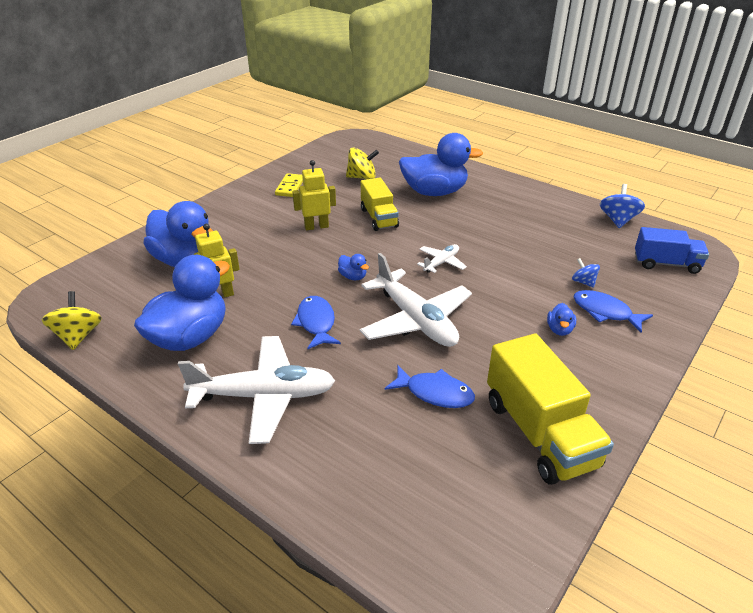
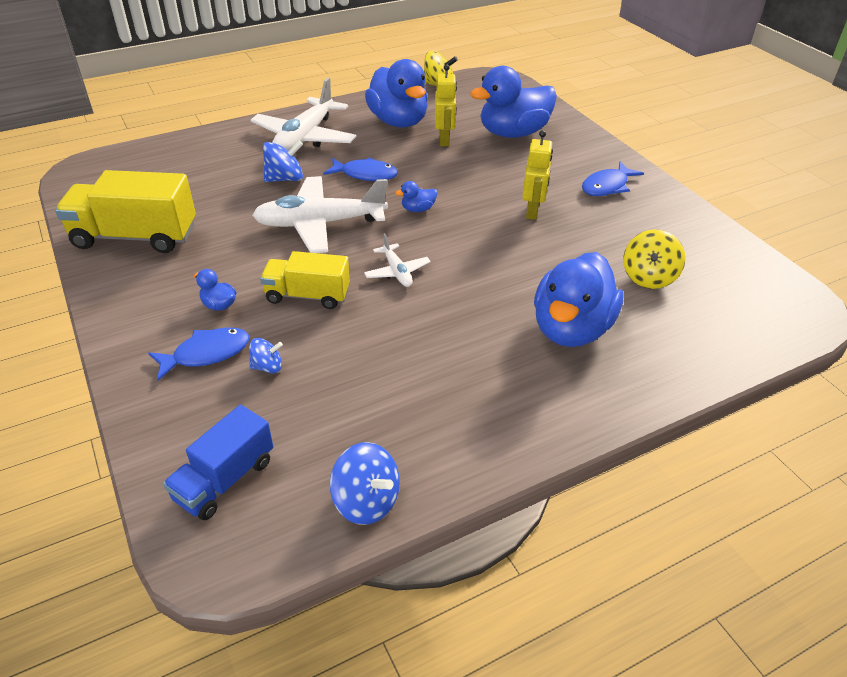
camera: 115 degrees right, 5 degrees up
(290, 187) = (643, 215): yellow domino -> none
(360, 373) = (285, 179): none -> blue spinning top
(379, 218) = (526, 259): yellow truck -> yellow truck (308, 295)
(435, 393) = (228, 204): blue fish -> blue fish (607, 186)

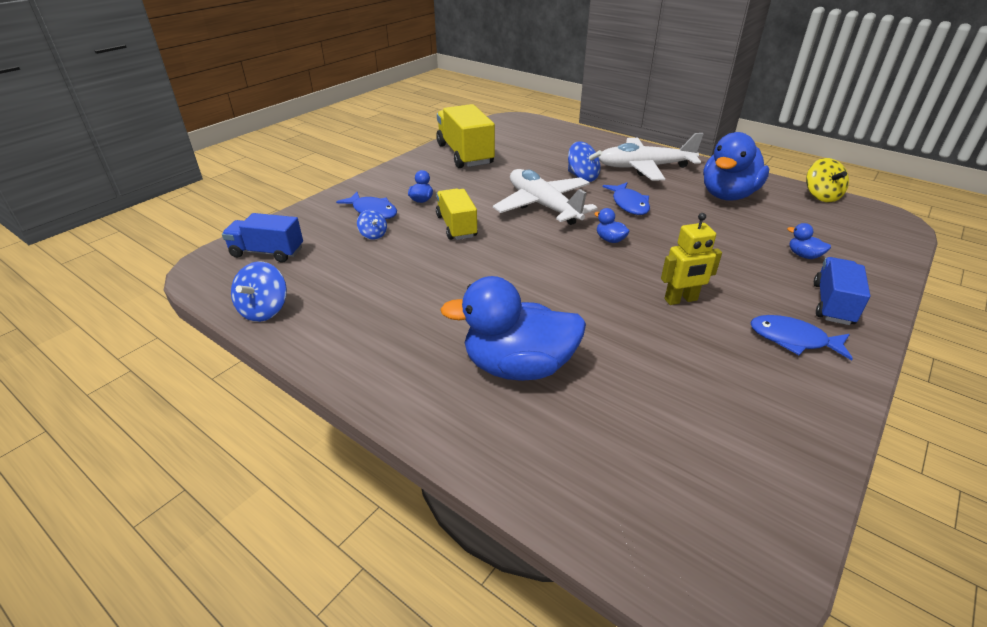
camera: 65 degrees right, 5 degrees down
(397, 272) = (516, 253): white plane -> none
(444, 140) = (733, 223): yellow robot -> none
(513, 133) = (803, 255): blue duck -> blue duck, size x0.40
(578, 152) = (832, 304): none -> blue truck
(648, 277) = (653, 406): yellow spinning top -> none

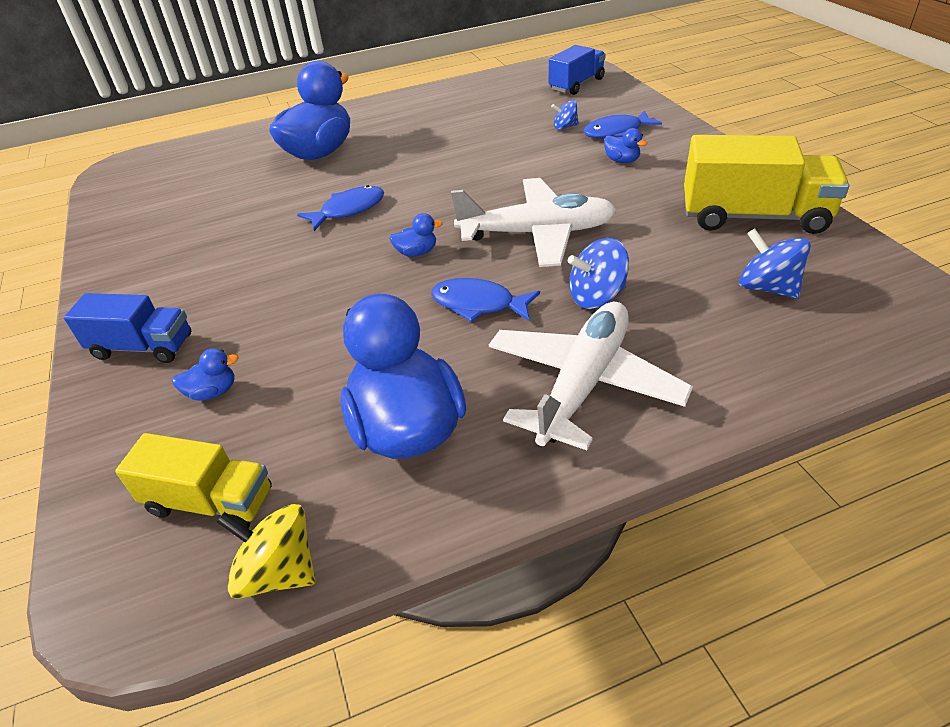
camera: 125 degrees right, 5 degrees up
(264, 310) = (492, 81): blue spinning top -> blue spinning top (767, 287)
(456, 226) = (541, 169): yellow truck -> yellow truck (210, 502)
(681, 300) = (280, 251): yellow robot -> none
(793, 339) = (160, 286): blue fish -> blue fish (348, 210)
(832, 304) = (143, 347): blue truck -> blue truck turned 45 degrees counterclockwise

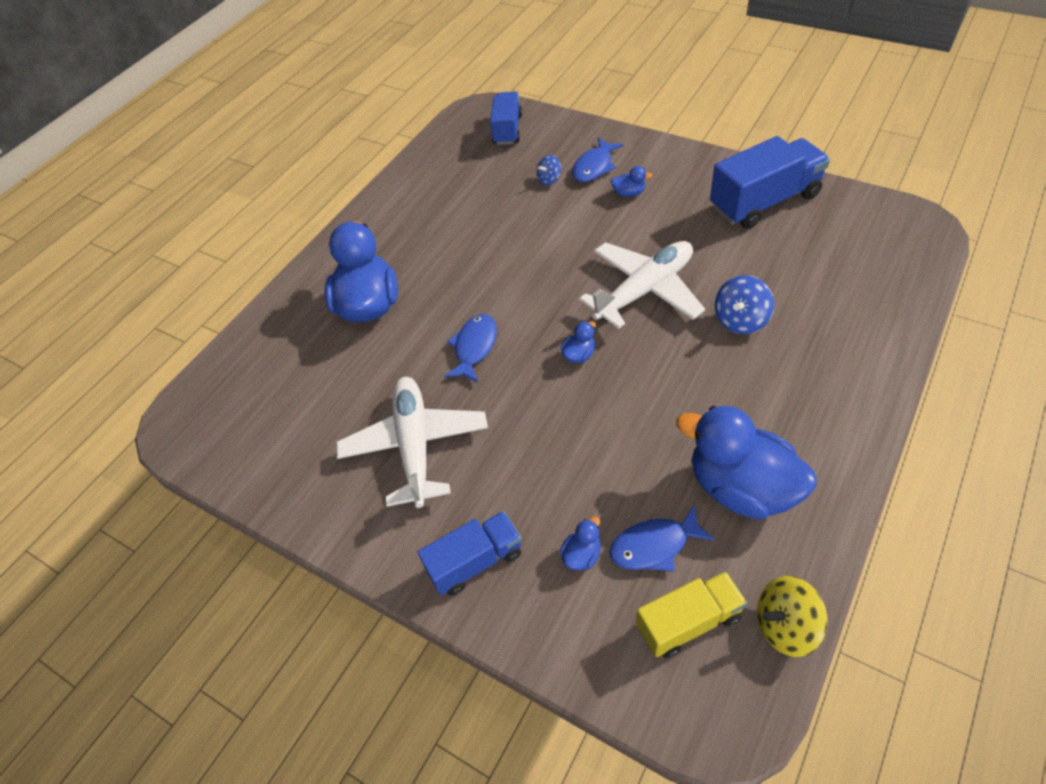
camera: 35 degrees left, 10 degrees up
(478, 304) = (674, 371): blue fish -> blue fish (654, 545)
(583, 383) = (803, 388): white plane -> white plane (415, 446)
(753, 216) = (764, 202): yellow truck -> blue truck
(767, 287) = (827, 255): blue spinning top -> none

